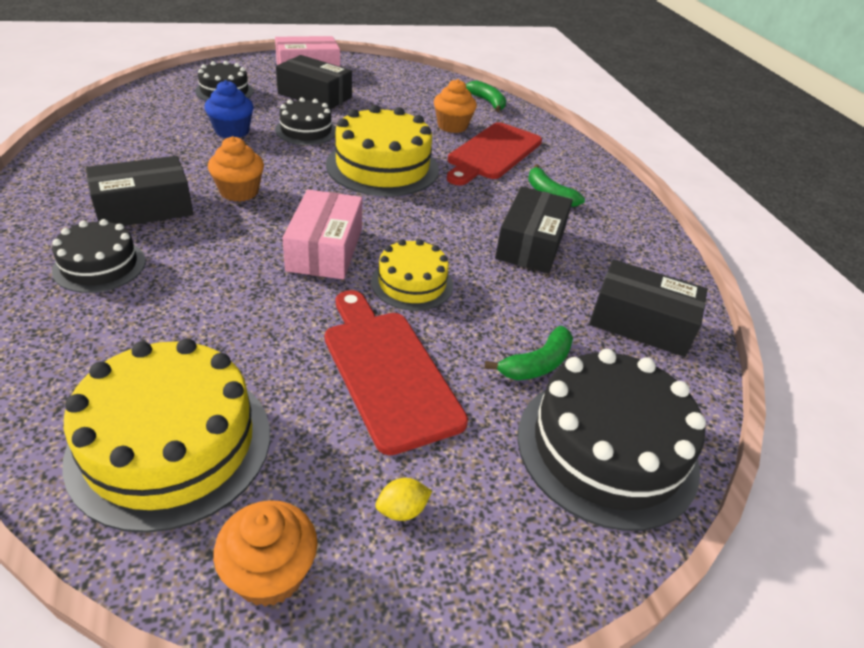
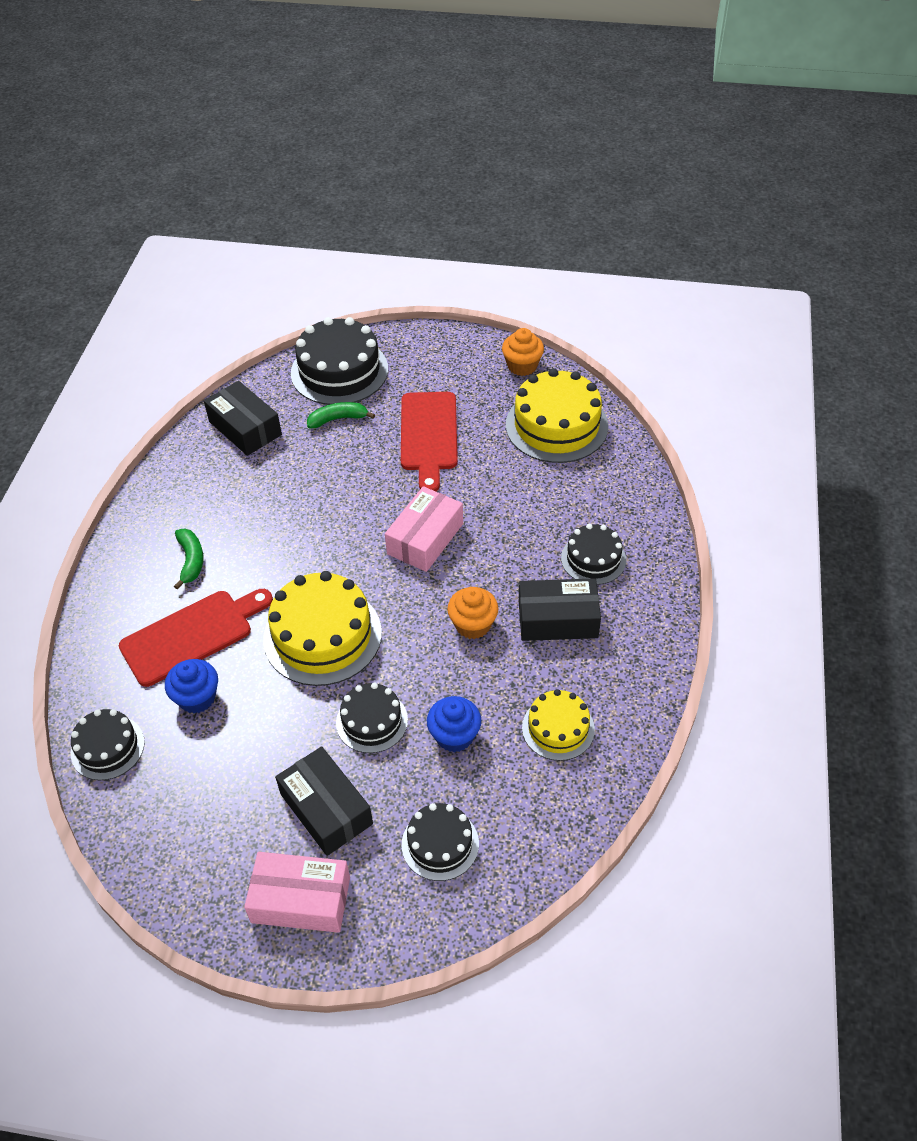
camera: 150 degrees left, 10 degrees up
(402, 510) = (457, 372): yellow lemon -> none
(412, 283) = (377, 492): yellow cake -> yellow cake (558, 728)
(452, 126) = (197, 698): orange cupcake -> blue cupcake
(487, 102) = (107, 747): green banana -> black cake
(530, 244) = (260, 508): black box -> none

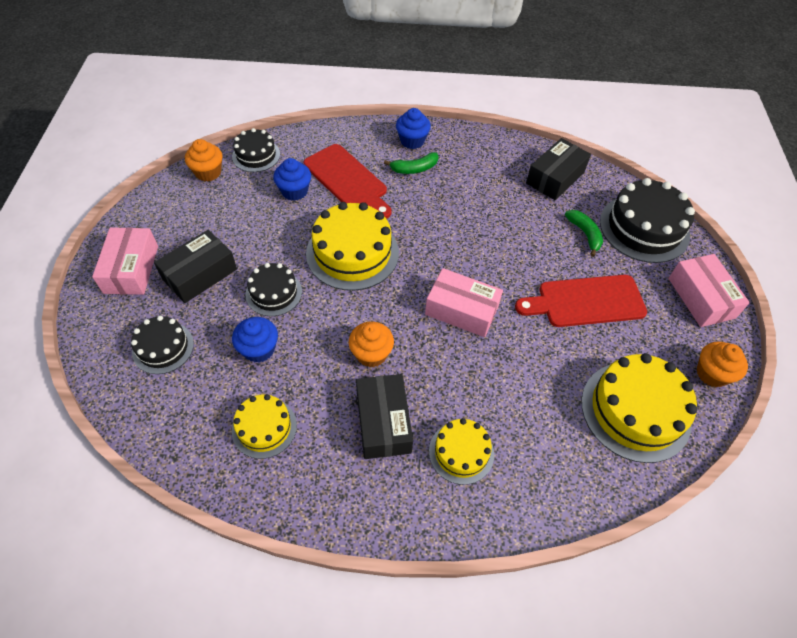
camera: 80 degrees right, 5 degrees up
(126, 811) = (208, 172): none -> orange cupcake
(136, 558) = (412, 141): none -> blue cupcake
(437, 351) = (701, 298): none -> pink box
(593, 559) = (461, 452): black cake -> yellow cake

